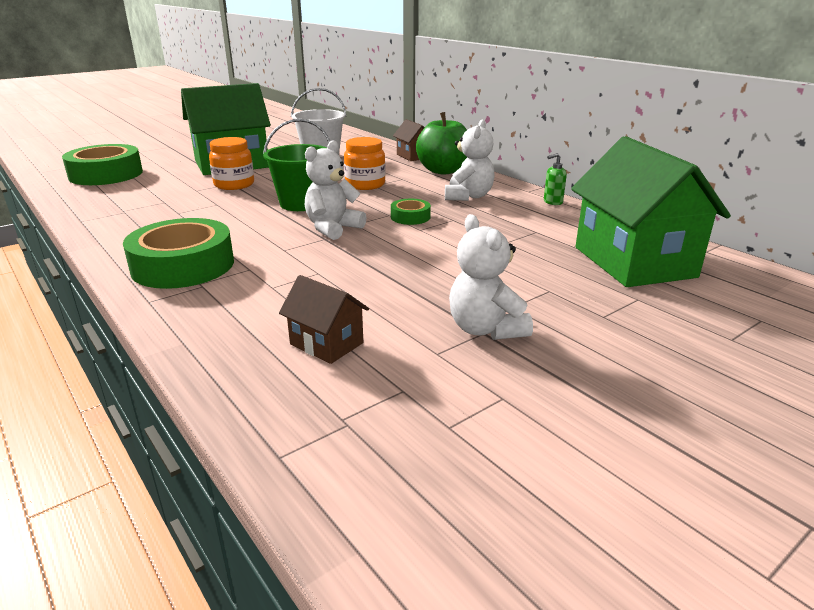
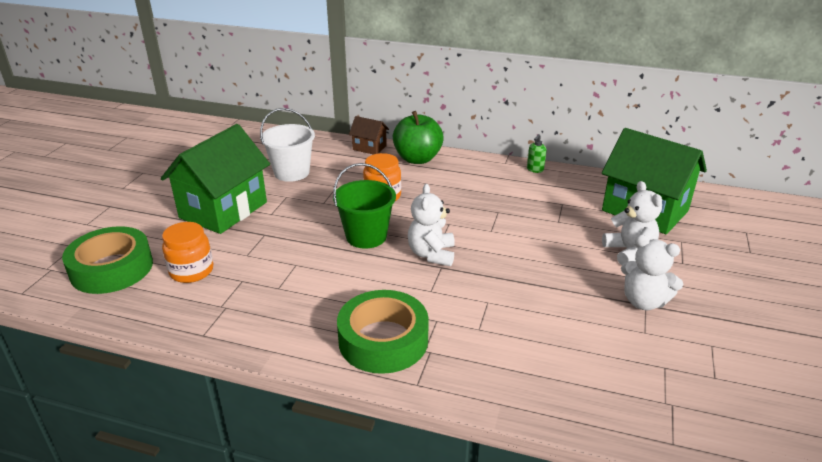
camera: 35 degrees left, 5 degrees up
(234, 185) = (271, 235): orange jar -> orange jar (191, 271)
(326, 343) = (582, 357): brown house -> none
(410, 217) = (467, 220): green tape -> none
(468, 196) = (475, 183): white teddy bear -> white teddy bear (629, 252)

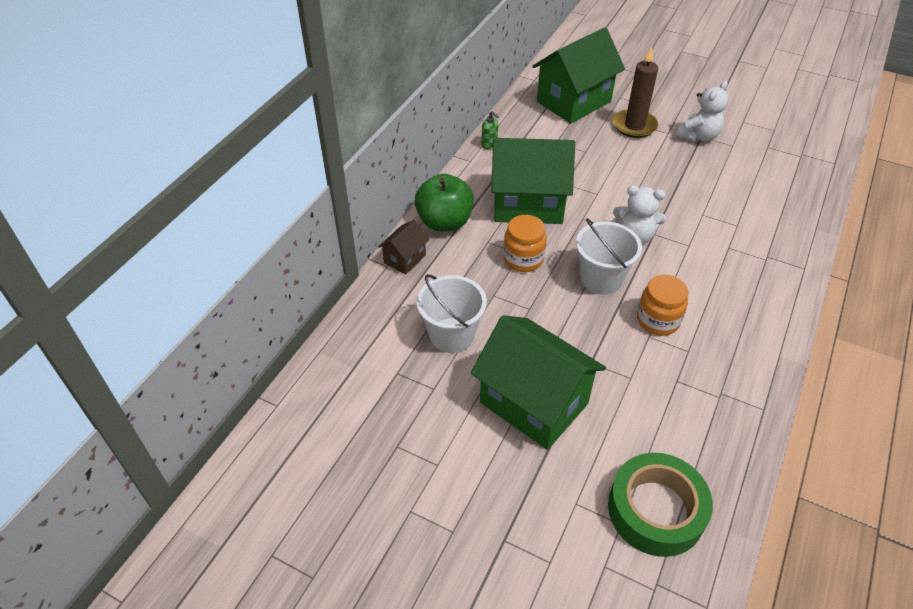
camera: 80 degrees left, 15 degrees up
(191, 271) = (661, 426): orange jar -> orange jar (658, 320)
(366, 236) = (601, 279): green bucket -> white bucket
(383, 340) = (757, 282): green tape -> none
(457, 194) = (528, 204): none -> green house
(629, 252) = (634, 126): white teddy bear -> brown candle

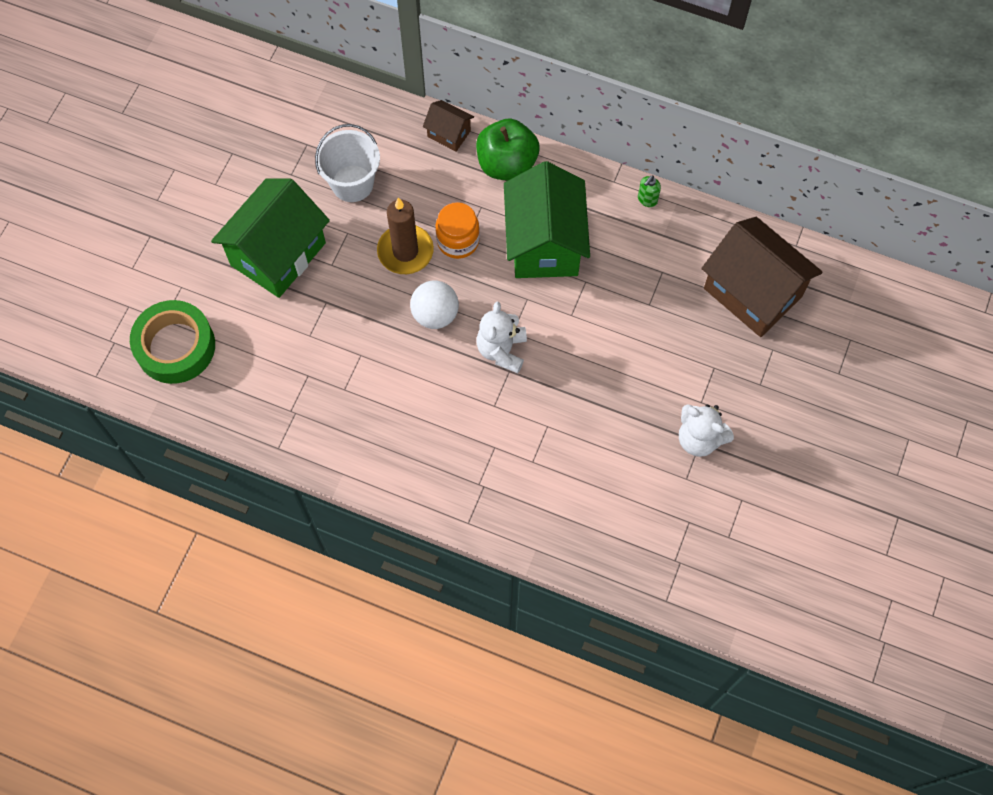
camera: 85 degrees right, 20 degrees up
(573, 102) = (752, 292): green house -> brown house
(601, 279) = (435, 314): white bucket -> white ball
(634, 126) = (710, 363): brown candle -> brown candle (405, 251)
(658, 320) = (381, 364): orange jar -> none

